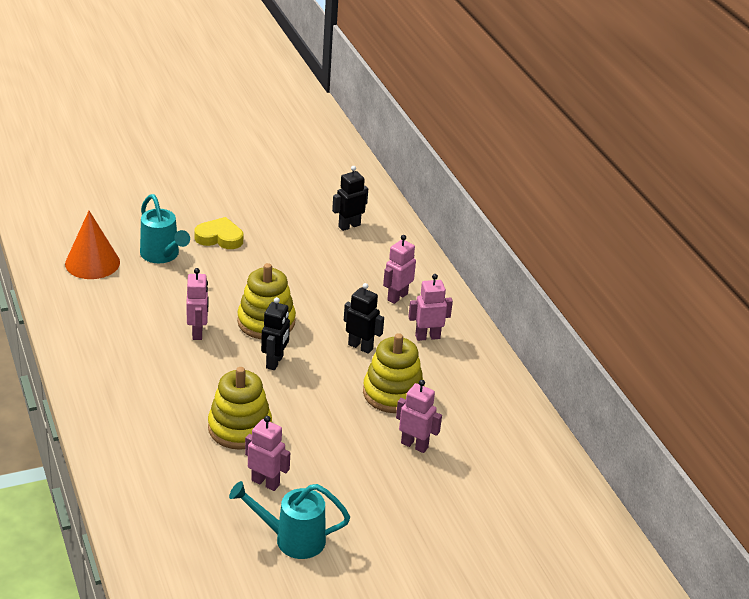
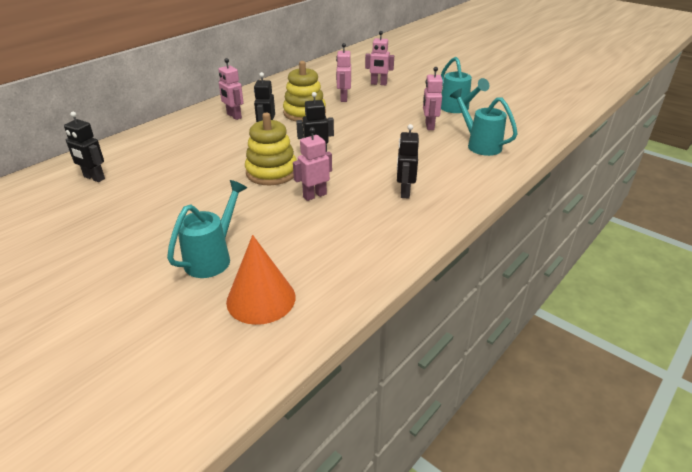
camera: 115 degrees left, 0 degrees up
(146, 388) = (404, 192): none -> black robot
(179, 499) = (480, 145): none -> turquoise watering can
(219, 238) = (155, 236): yellow heart -> none
(239, 428) = (396, 146): yellow stacking toy -> none
(397, 297) = (193, 135): pink robot -> pink robot (378, 84)

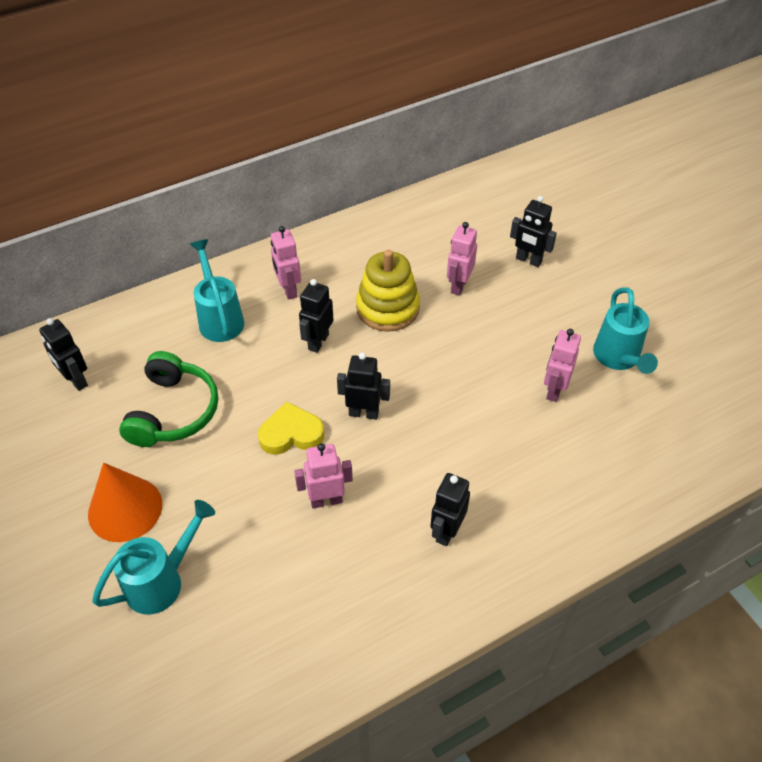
camera: 20 degrees right, 15 degrees up
(179, 178) = (174, 411): none -> green headphones
(261, 299) = (189, 673): orange cone -> orange cone (125, 509)
(271, 172) = (291, 433): yellow stacking toy -> yellow heart
(378, 84) = (528, 260): pink robot -> black robot
(480, 145) = (607, 458): turquoise watering can -> turquoise watering can (219, 318)

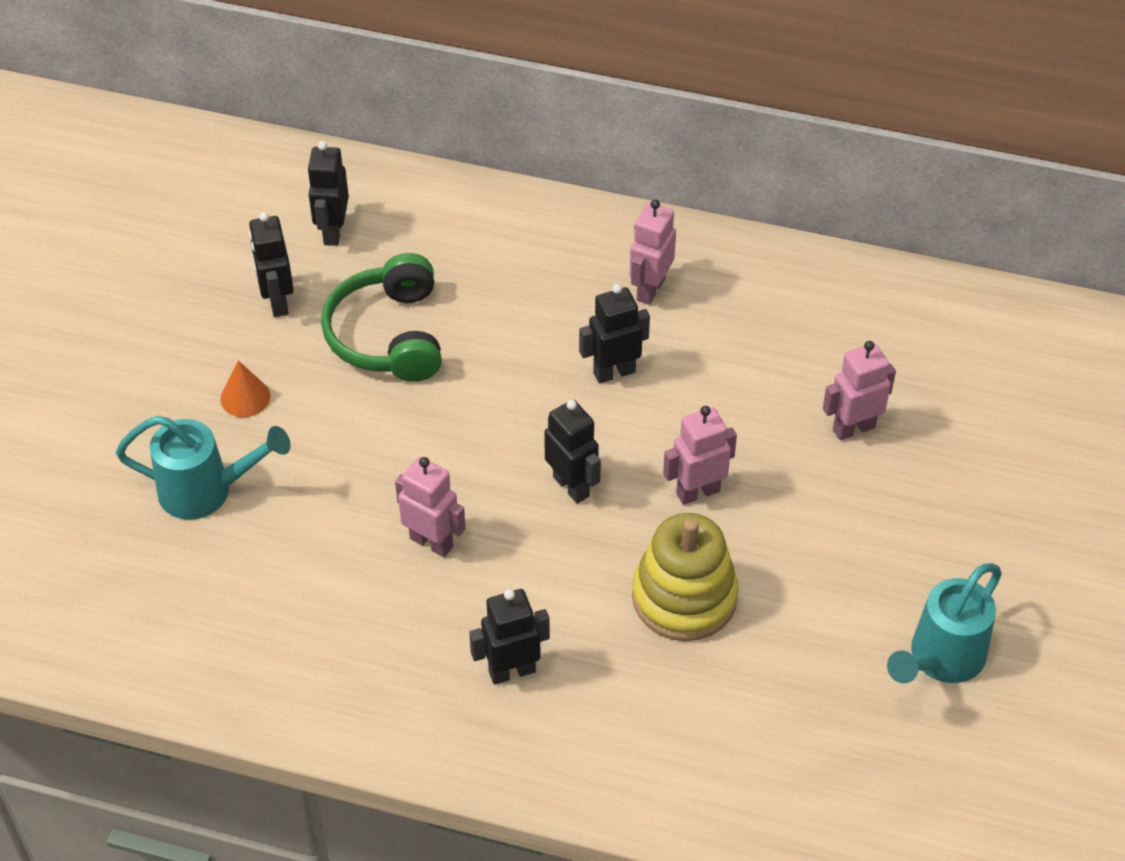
camera: 45 degrees right, 0 degrees up
(125, 509) = (245, 397): orange cone -> orange cone, size x0.52
(174, 411) = (388, 335): green headphones -> green headphones turned 120 degrees clockwise
(219, 318) = (540, 268): turquoise watering can -> none
(291, 433) = (474, 448): yellow heart -> none
(387, 308) = (736, 392): yellow stacking toy -> yellow stacking toy (684, 597)
(528, 260) = (982, 462): black robot -> black robot (277, 302)
(554, 390) = (813, 631): pink robot -> pink robot (697, 492)

